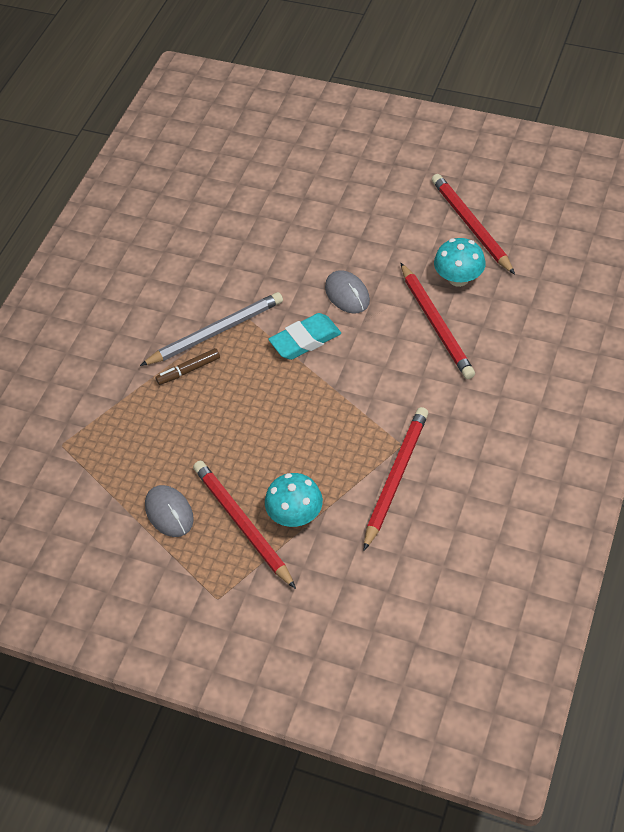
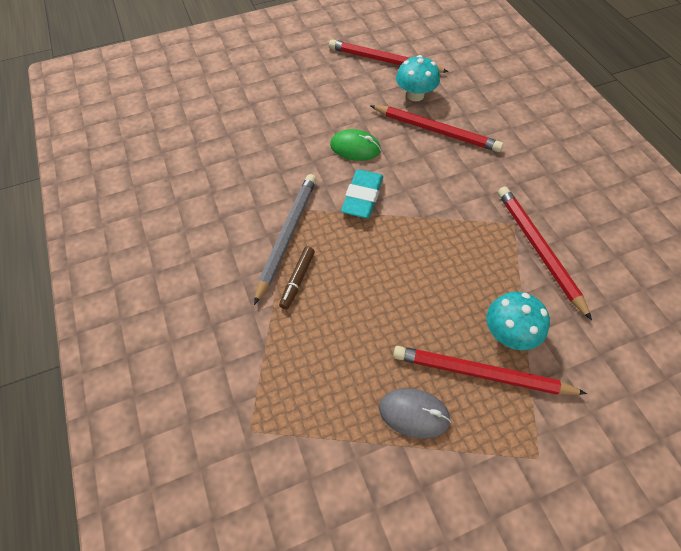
camera: 45 degrees left, 5 degrees up
(347, 294) = (355, 148): grey mouse -> green mouse

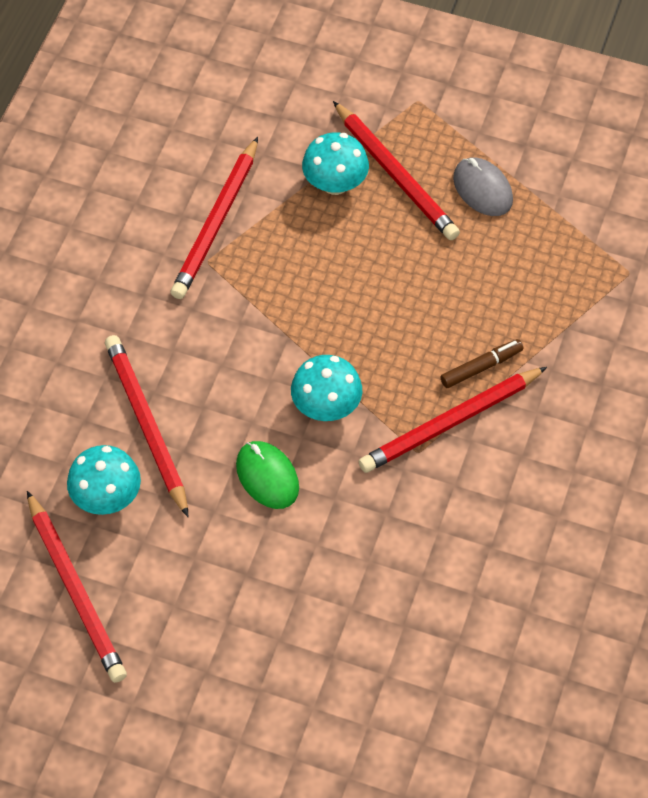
camera: 140 degrees left, 0 degrees up
(287, 236) = (450, 423): grey pencil -> red pencil
(362, 197) = (326, 406): turquoise eraser -> turquoise mushroom

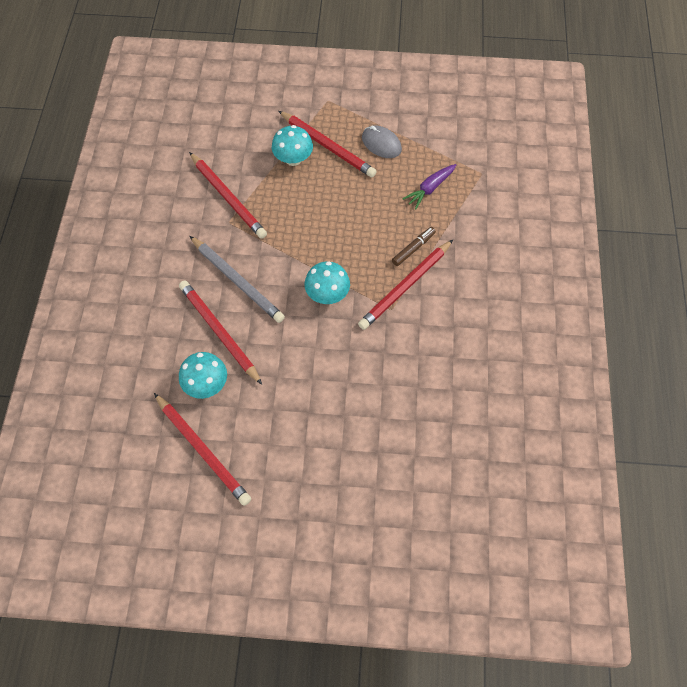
camera: 15 degrees left, 5 degrees up
(195, 355) = (237, 281): none -> grey pencil
(216, 223) = (228, 197): red pencil -> red pencil turned 45 degrees counterclockwise
(267, 476) = (304, 346): green mouse -> none
(537, 279) = (430, 189): none -> purple carrot

